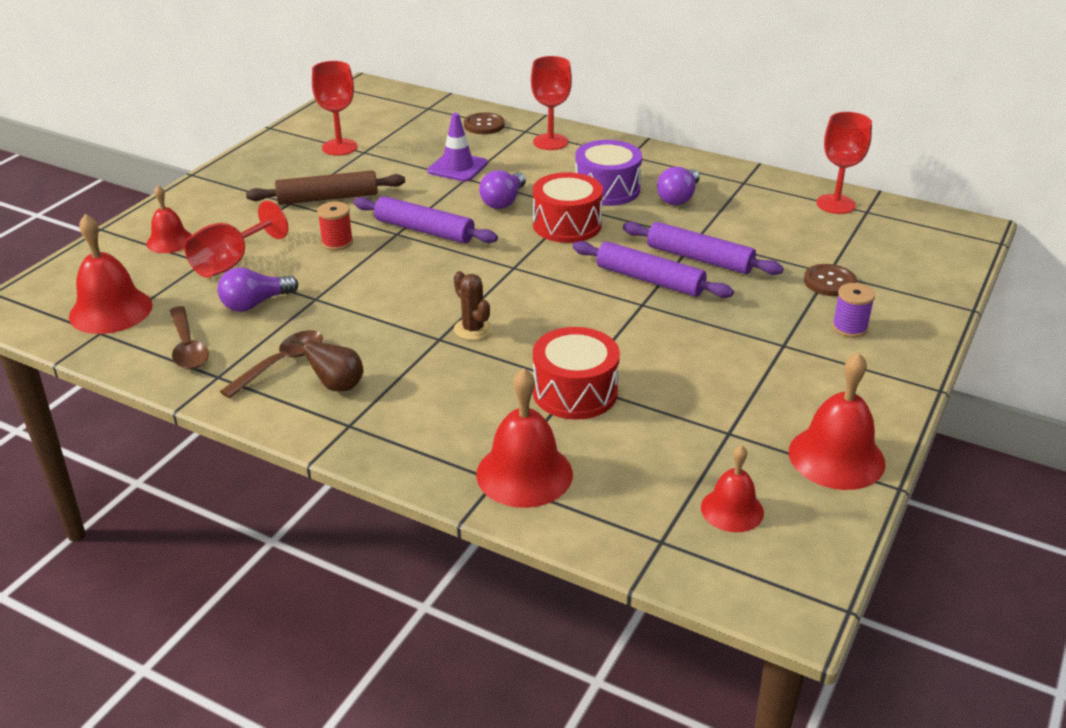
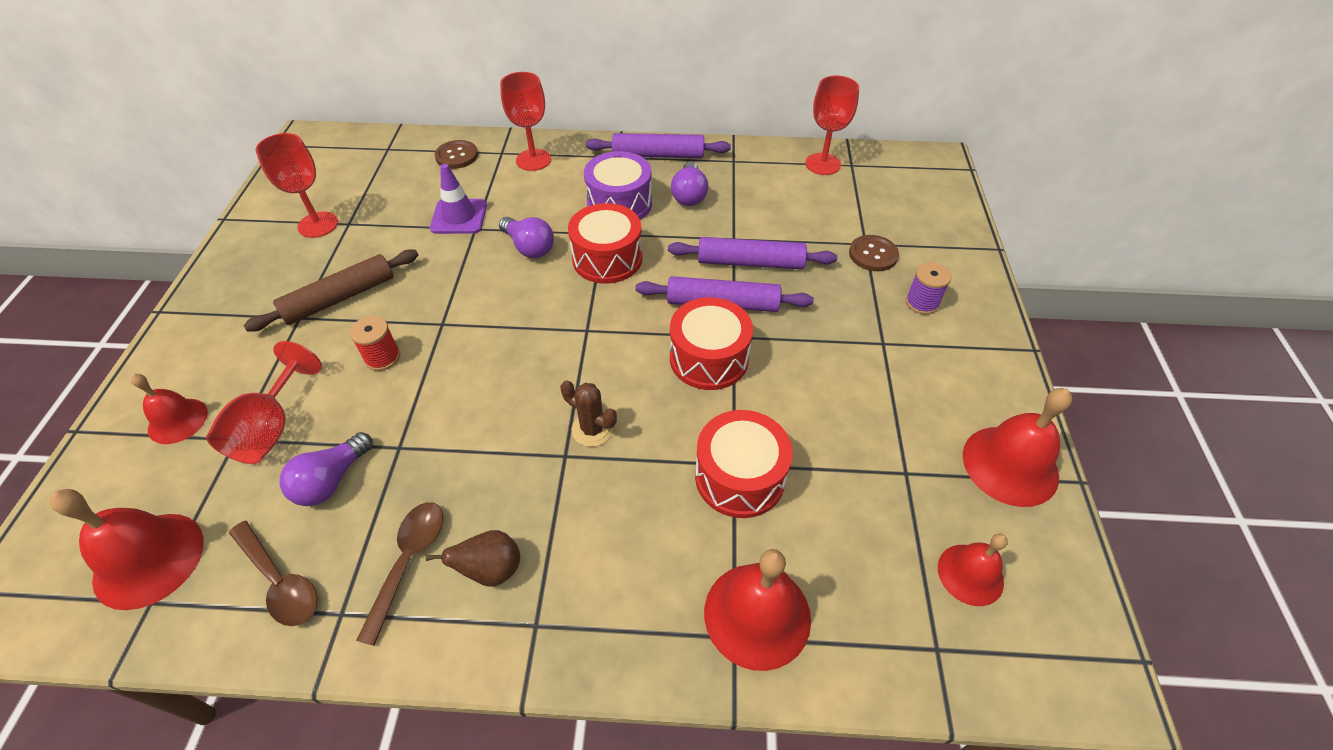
camera: 25 degrees left, 15 degrees up
(424, 230) = (469, 310): purple rolling pin -> purple rolling pin (658, 155)
(503, 201) = (529, 247): purple light bulb -> purple light bulb turned 45 degrees counterclockwise
(607, 312) = (709, 358): none -> red drum

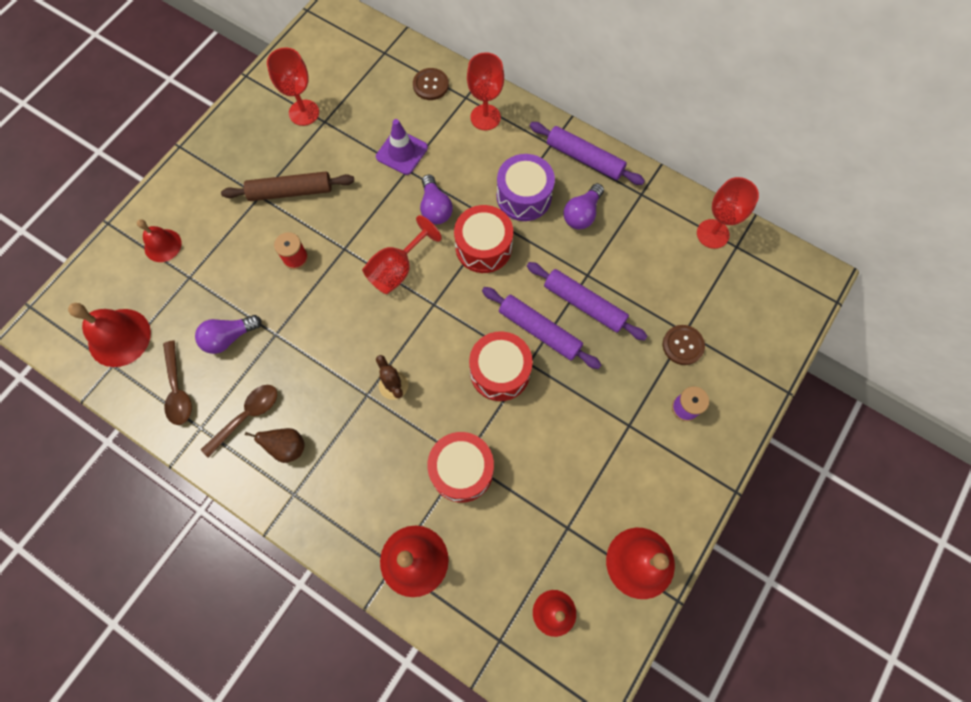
camera: 30 degrees right, 20 degrees up
(271, 428) = (211, 280): red goblet -> red goblet (397, 269)

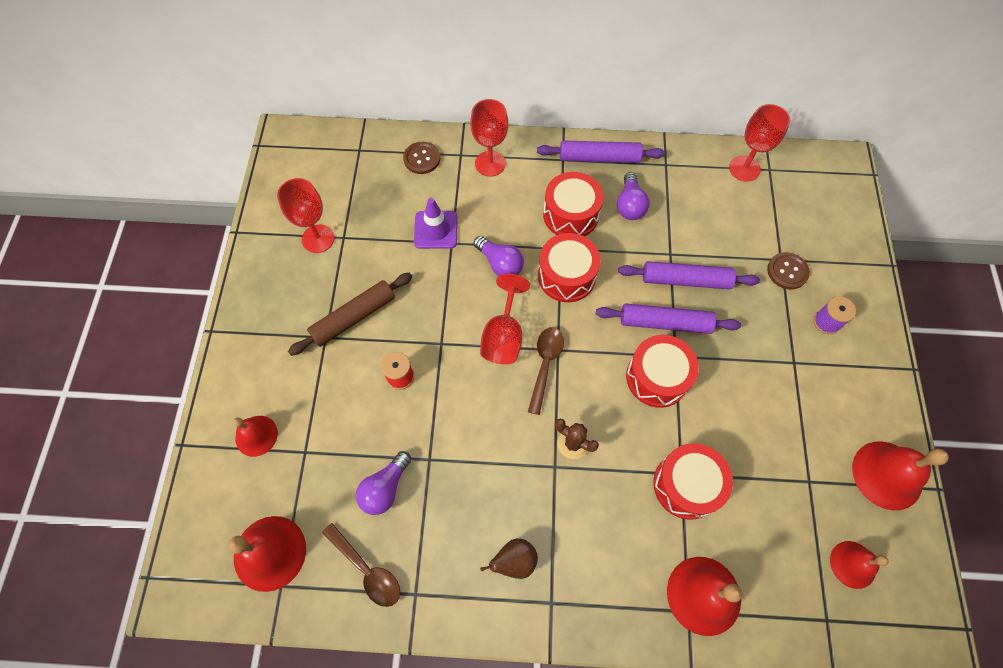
camera: 30 degrees left, 5 degrees down
(247, 416) = (454, 555): brown spoon -> brown spoon (545, 365)
(524, 196) = (570, 215): purple drum -> red drum

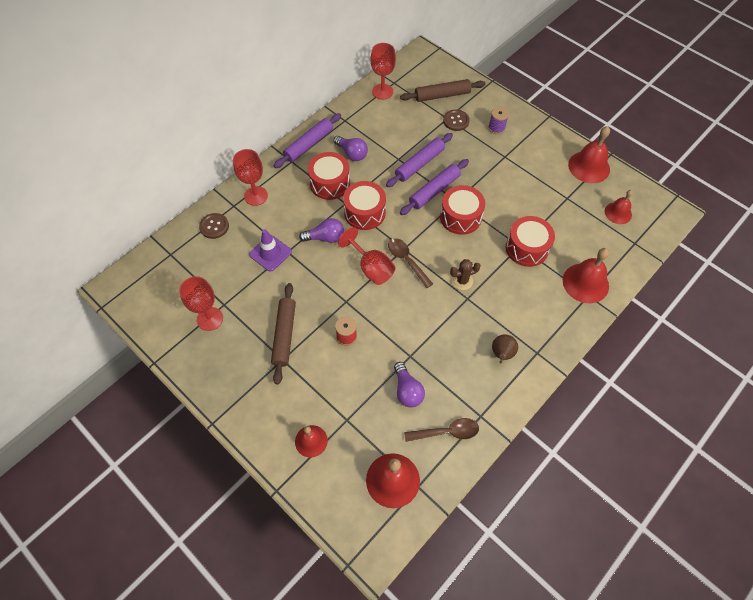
camera: 50 degrees left, 5 degrees down
(807, 230) = (442, 95): none -> brown rolling pin

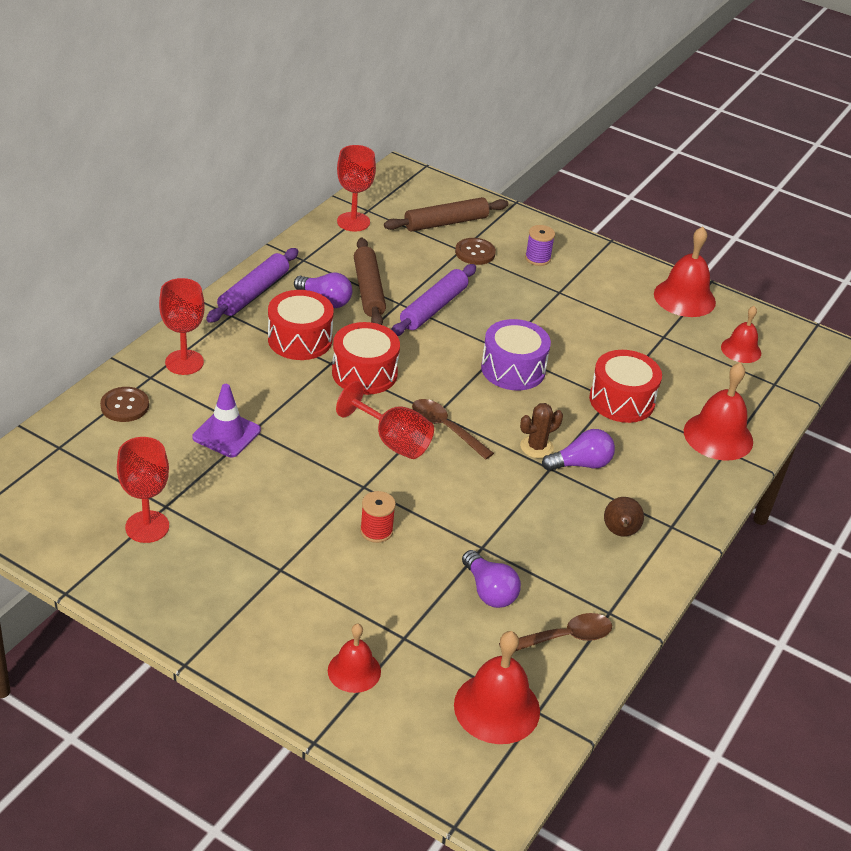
camera: 15 degrees left, 20 degrees down
(284, 335) = (276, 538): brown rolling pin -> brown rolling pin (368, 290)
(325, 237) = (310, 408): purple light bulb -> purple light bulb (581, 464)
(434, 191) = (465, 339): purple rolling pin -> none
(460, 217) = (513, 369): red drum -> purple drum

